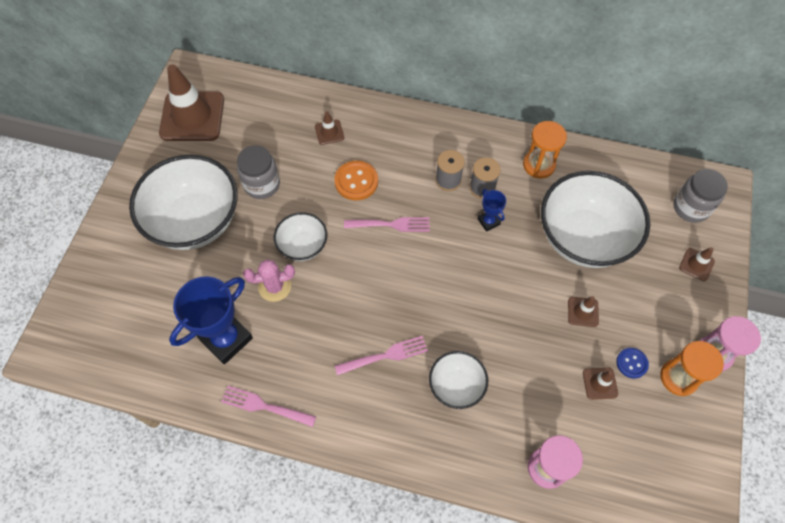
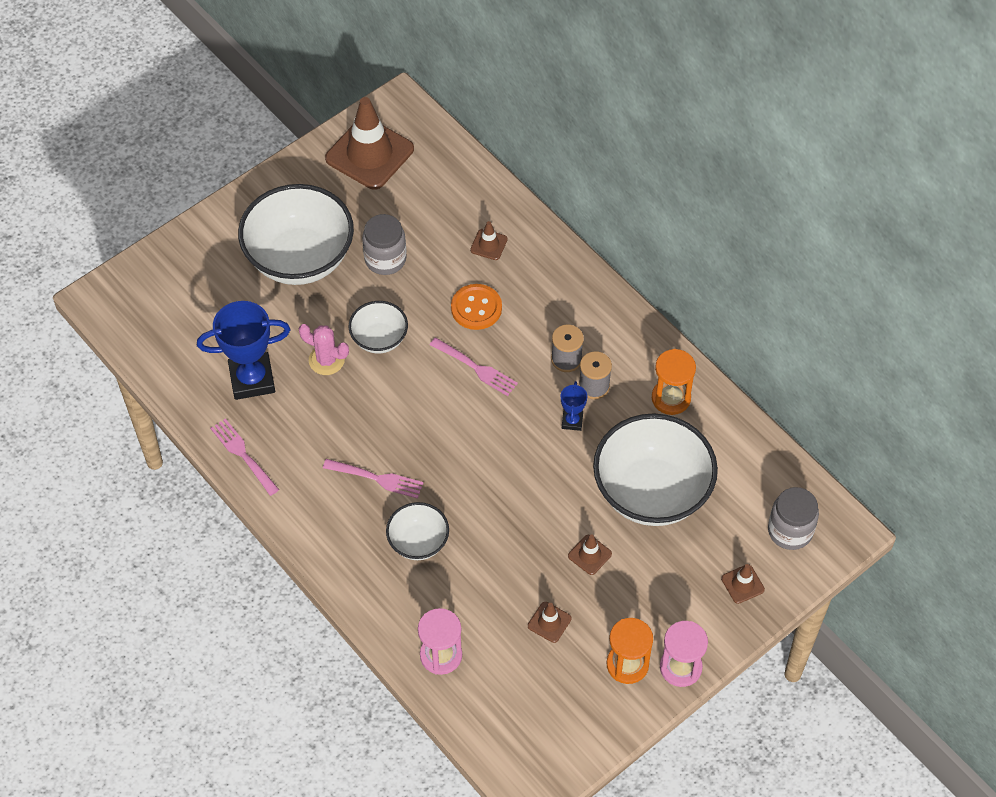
camera: 35 degrees right, 5 degrees down
(631, 363) = (594, 625): blue button -> none

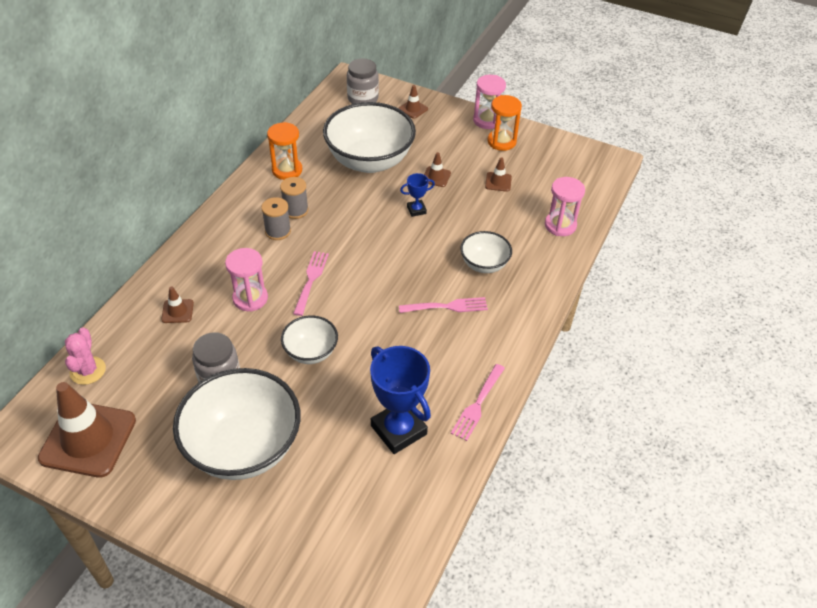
camera: 115 degrees left, 10 degrees down
(326, 360) = (350, 381): pink cactus -> pink cactus (88, 371)
(376, 478) = (446, 307): pink fork -> pink fork turned 90 degrees clockwise
(476, 308) = (250, 298): orange button -> pink hourglass
(572, 421) = (333, 213): blue trophy -> blue trophy (416, 210)

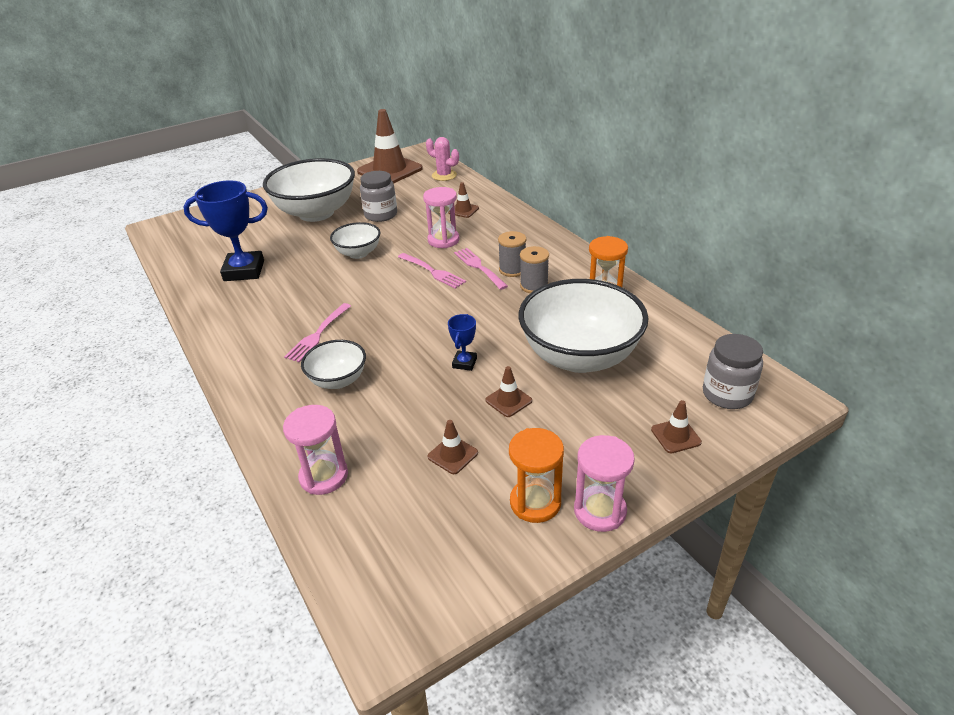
camera: 125 degrees right, 10 degrees down
(478, 404) = (210, 313): pink fork -> pink fork (479, 267)

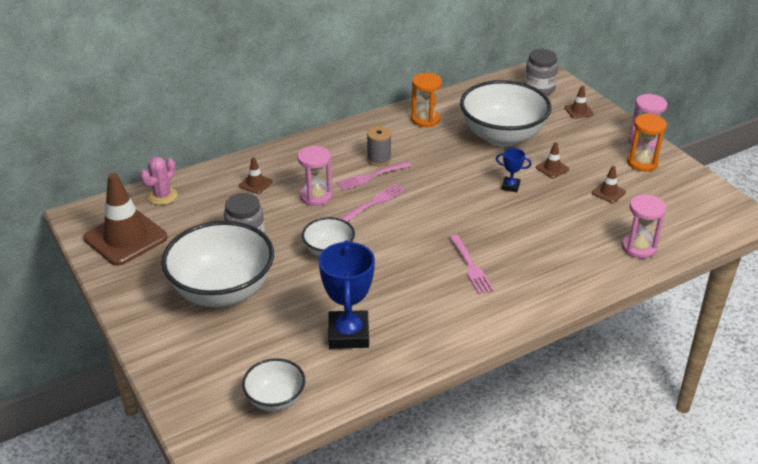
camera: 90 degrees left, 0 degrees up
(318, 334) = (470, 266): pink fork -> pink fork turned 45 degrees clockwise
(338, 380) = (535, 249): white bowl -> white bowl (275, 399)
(534, 286) = (406, 150): grey spool -> none

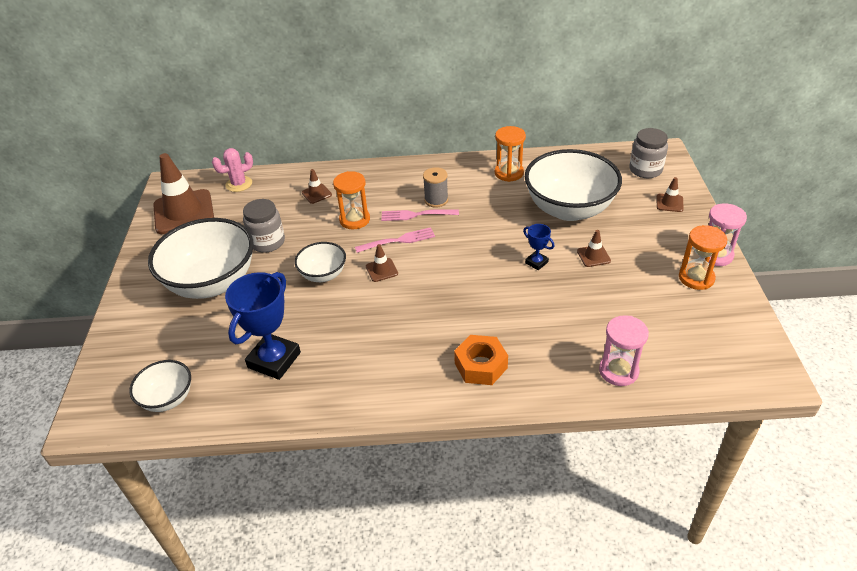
camera: 30 degrees right, 5 degrees up
(316, 196) = (354, 220): pink hourglass -> orange hourglass
(470, 266) = (433, 332): pink fork -> none
(531, 278) = (480, 365): none -> orange nut
(608, 192) = (633, 299): brown traffic cone -> brown traffic cone (381, 270)

